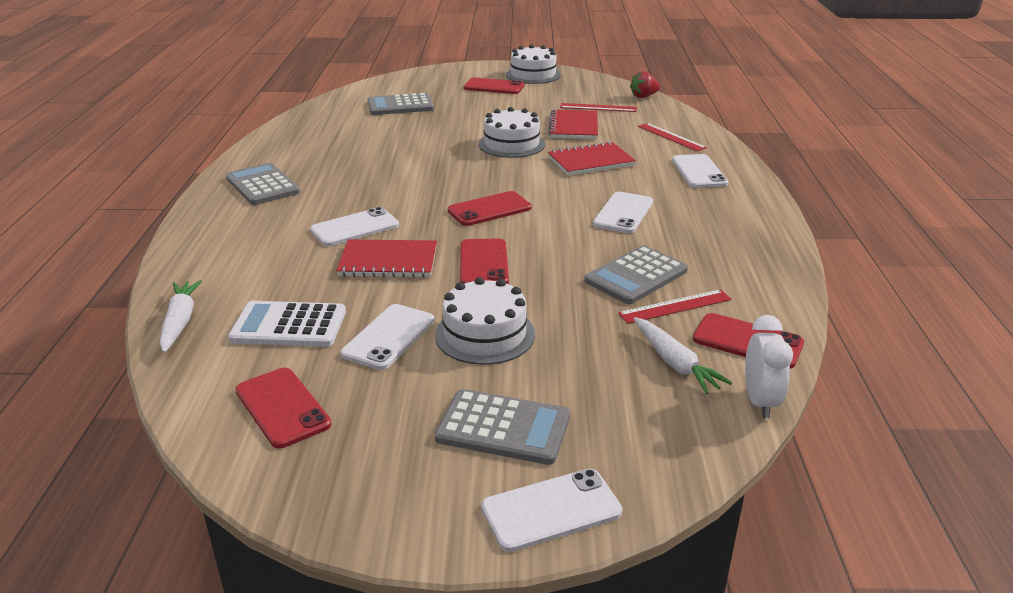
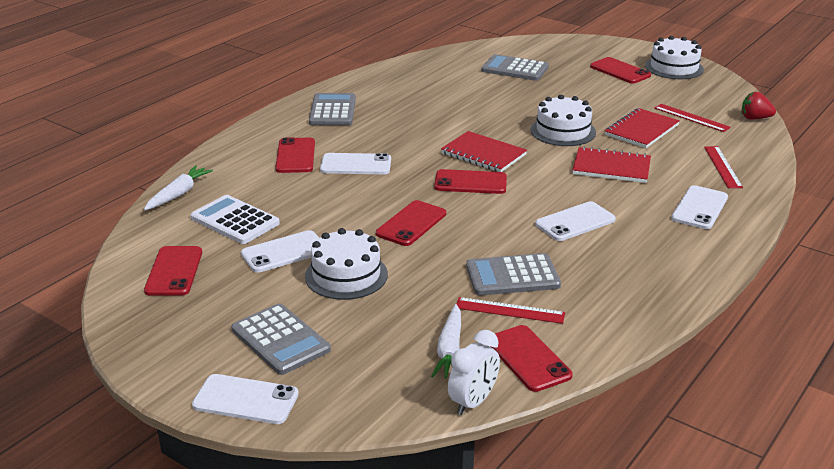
camera: 35 degrees right, 0 degrees up
(276, 239) = (295, 156): none -> red phone
(388, 261) = (347, 198): red notebook -> red notebook (483, 154)

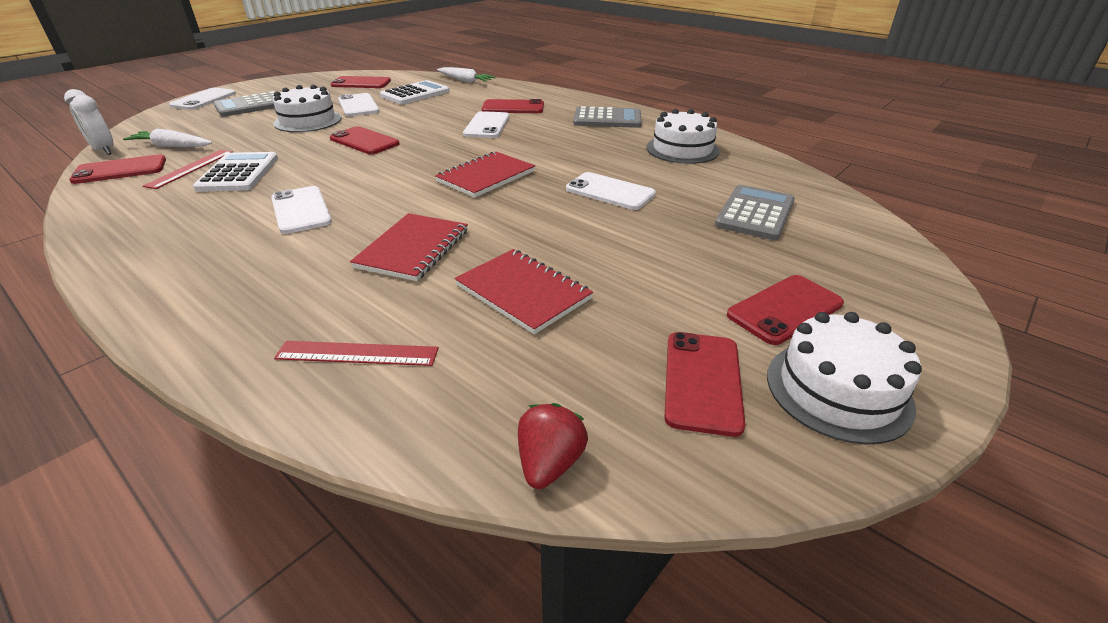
camera: 95 degrees right, 5 degrees up
(470, 182) = (424, 167): red phone -> red phone (702, 381)
(512, 276) = (238, 173): grey calculator -> white calculator
(563, 131) = (534, 227): white cake -> white cake (682, 149)
(691, 117) = (565, 359): red ruler -> none
(699, 208) = (254, 301): white phone -> white phone (610, 192)

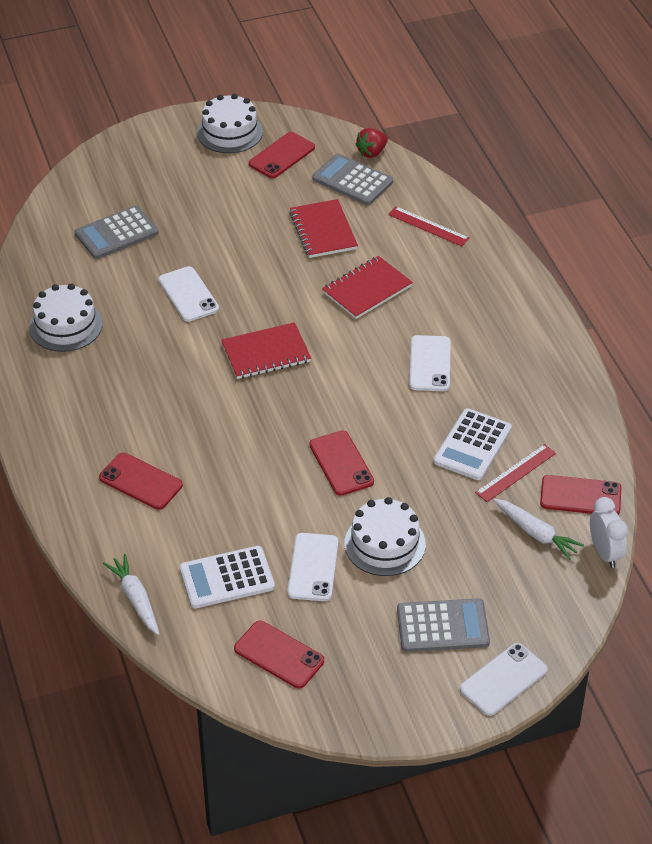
camera: 150 degrees left, 10 degrees up
(487, 125) = (201, 447): white phone -> none
(607, 119) = (69, 409): grey calculator -> grey calculator (352, 180)
(785, 309) = (199, 169): red phone -> none

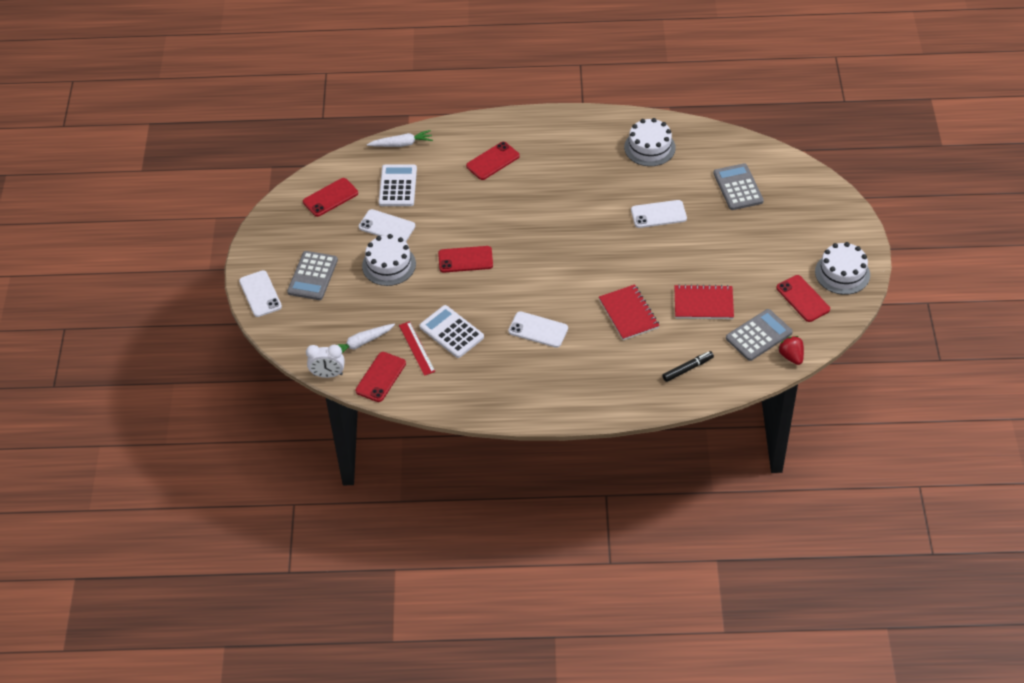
camera: 110 degrees right, 5 degrees up
(266, 353) = (583, 243): red notebook -> none
(428, 226) = (687, 369): red ruler -> black marker

